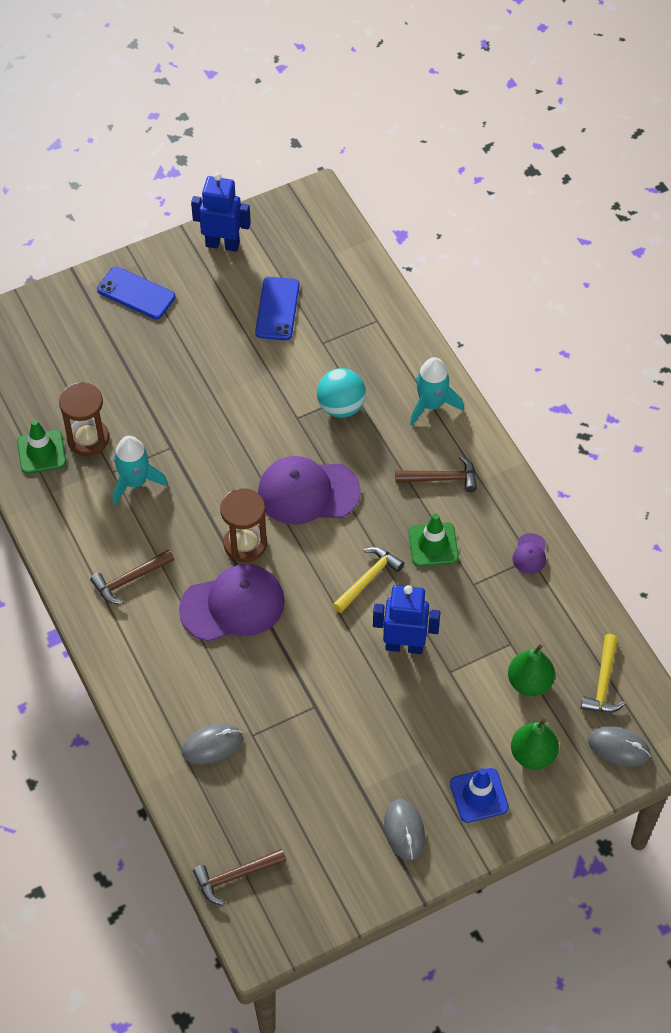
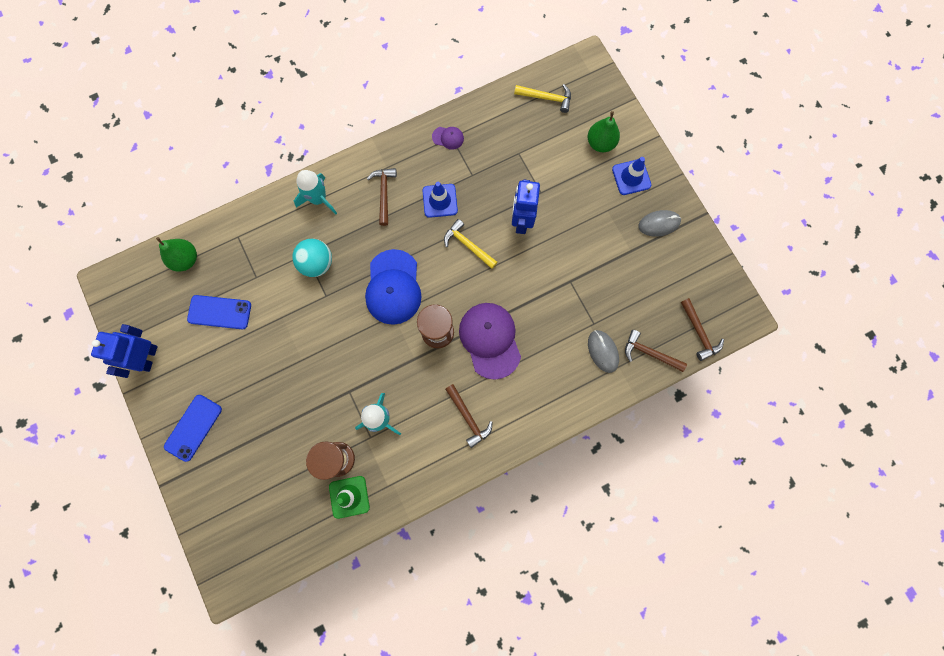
camera: 90 degrees left, 20 degrees up
(208, 806) = (649, 353): none -> brown hammer
(308, 492) = (393, 287): purple cap -> blue cap
(433, 545) = (440, 201): green traffic cone -> blue traffic cone
(529, 682) = (547, 143): green pear -> green pear (186, 259)
(618, 747) = (593, 92): grey mouse -> none

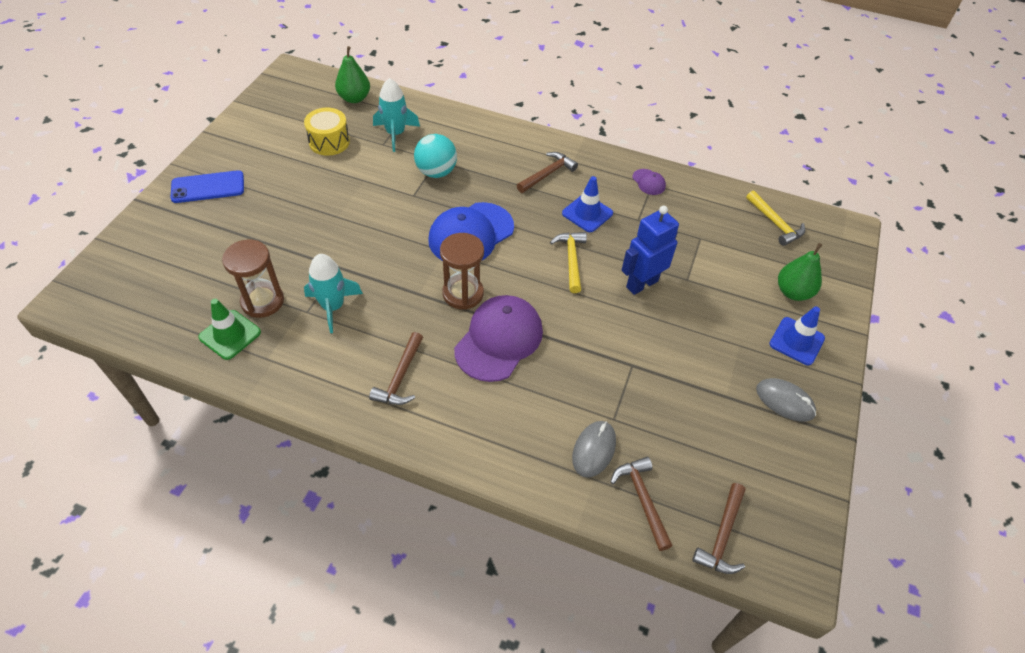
camera: 45 degrees right, 25 degrees down
(148, 357) = (248, 126): blue robot -> none
(219, 312) = (329, 142): blue phone -> yellow drum
(318, 199) = (493, 139): turquoise rocket -> turquoise rocket (395, 134)

